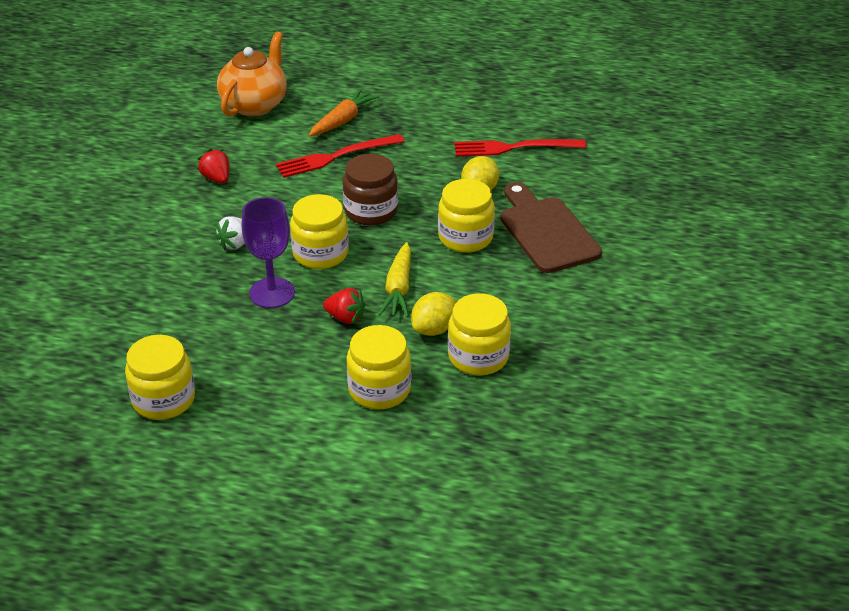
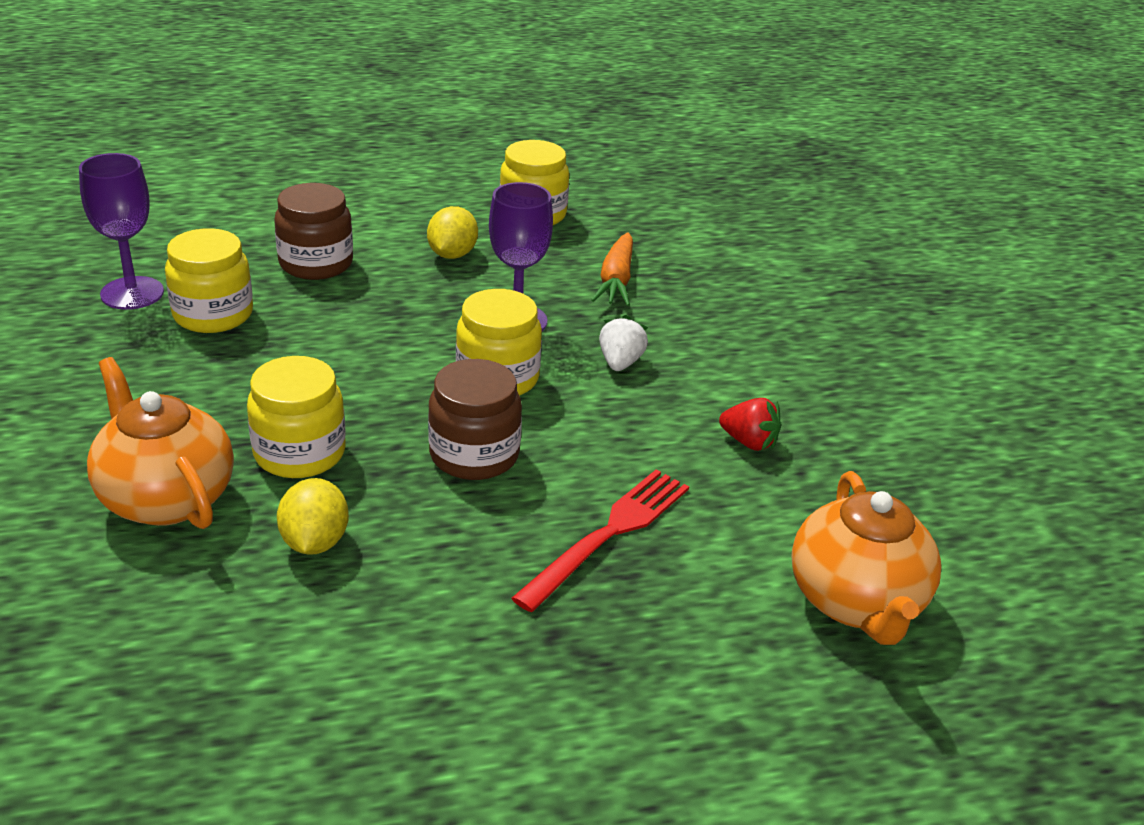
camera: 150 degrees right, 5 degrees down
(343, 120) = (665, 619): orange carrot -> orange carrot (616, 280)
(345, 318) = (404, 316): red strawberry -> none
(379, 389) = (316, 263): yellow jar -> brown jar
(398, 288) = (359, 362): yellow carrot -> none
(434, 329) = (284, 329): yellow lemon -> yellow lemon (452, 254)
(514, 148) = (286, 661): red fork -> none
(531, 395) = (132, 293): none -> purple goblet
(546, 231) = (166, 498): brown cutting board -> orange teapot

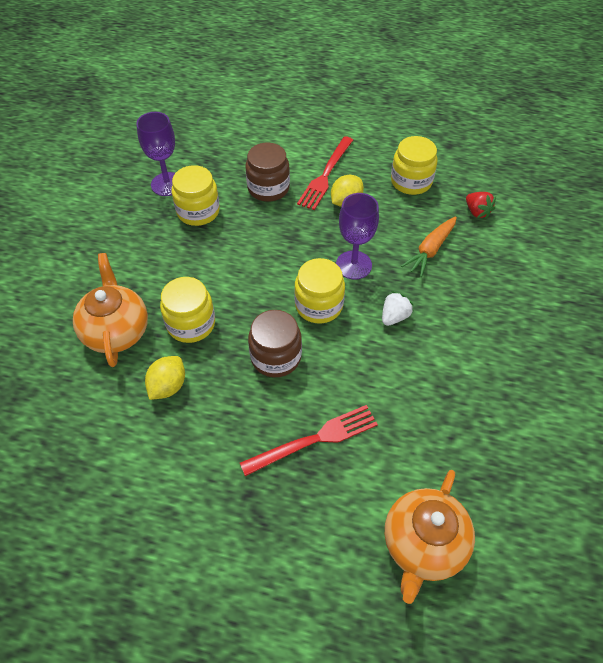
camera: 30 degrees right, 20 degrees up
(398, 232) = (325, 175): none -> red fork
(749, 442) = (434, 404): red strawberry -> red strawberry (477, 212)

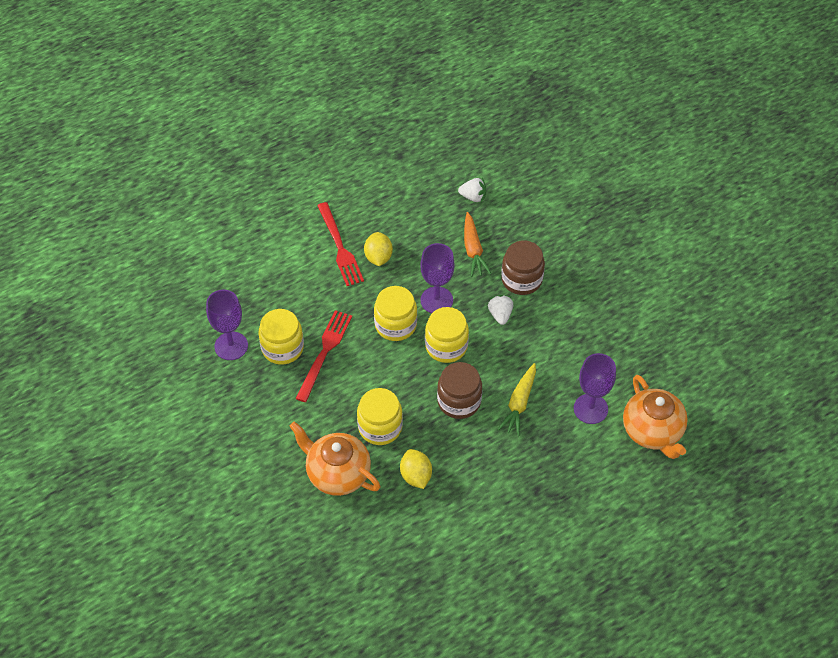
camera: 45 degrees left, 0 degrees up
(268, 188) = (311, 290): brown jar -> brown jar (521, 279)
(314, 440) = (538, 429): red fork -> red fork (324, 352)
(324, 403) = (519, 403): none -> yellow carrot
(384, 465) = (590, 409): none -> purple goblet
(411, 181) = (405, 206): yellow jar -> yellow jar (395, 325)
(477, 212) = (473, 197): red strawberry -> white strawberry

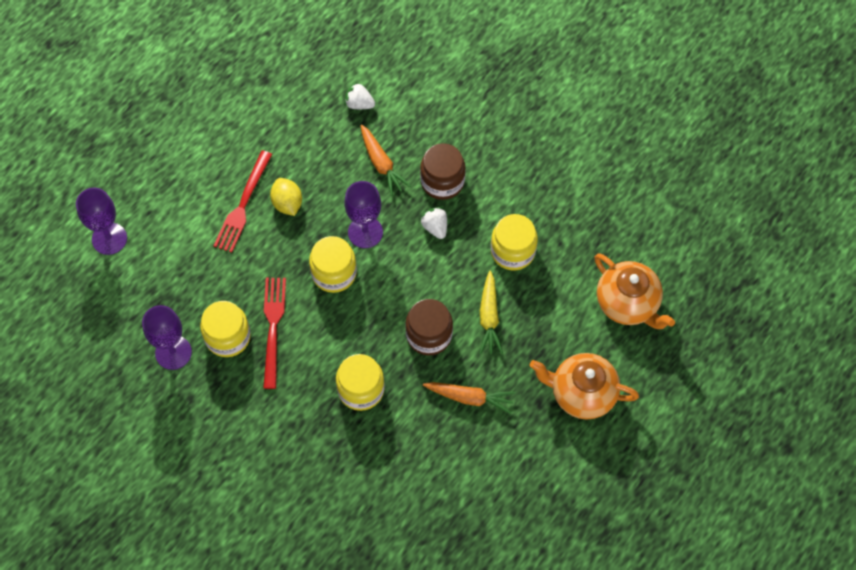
camera: 20 degrees left, 10 degrees up
(337, 473) = (337, 453): orange teapot -> orange teapot (581, 393)
(340, 247) = (243, 205): red fork -> red fork turned 60 degrees clockwise
(416, 476) = (416, 429): yellow lemon -> none
(446, 346) = (394, 279): yellow jar -> yellow jar (512, 251)
(473, 197) = (359, 104): white strawberry -> white strawberry turned 150 degrees counterclockwise
(475, 465) = (469, 398): none -> orange carrot
(590, 409) = (560, 299): purple goblet -> purple goblet (109, 238)

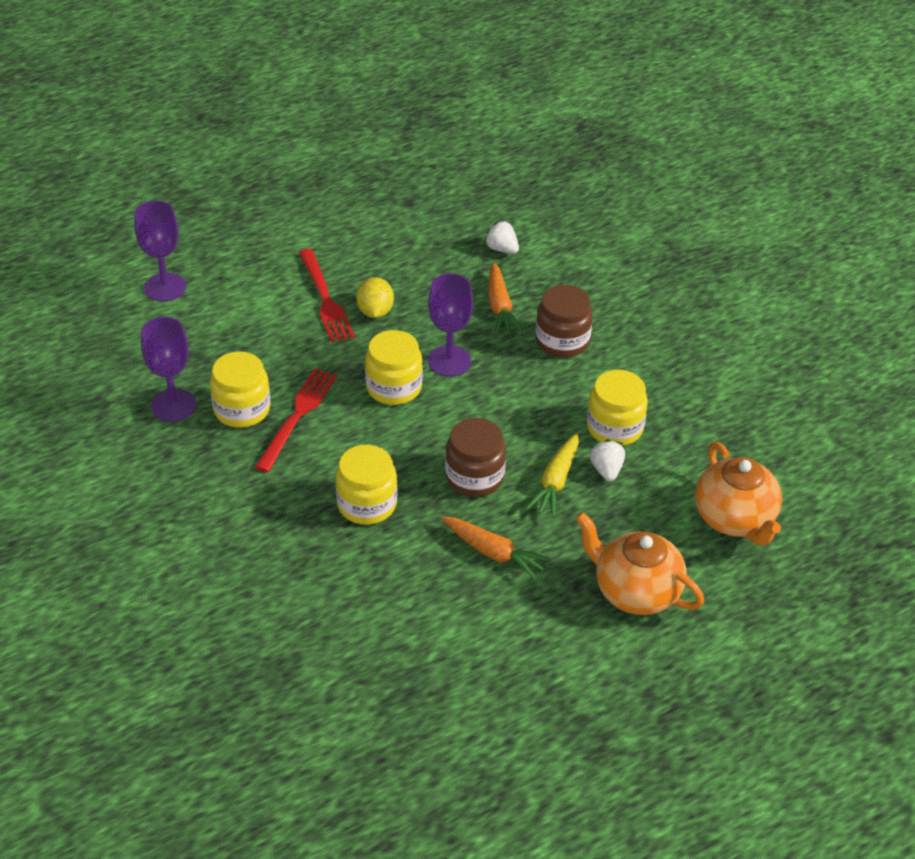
camera: 20 degrees right, 20 degrees down
(243, 205) = (325, 299): red fork -> red fork turned 60 degrees counterclockwise
(435, 227) = (533, 379): white strawberry -> white strawberry (606, 470)

